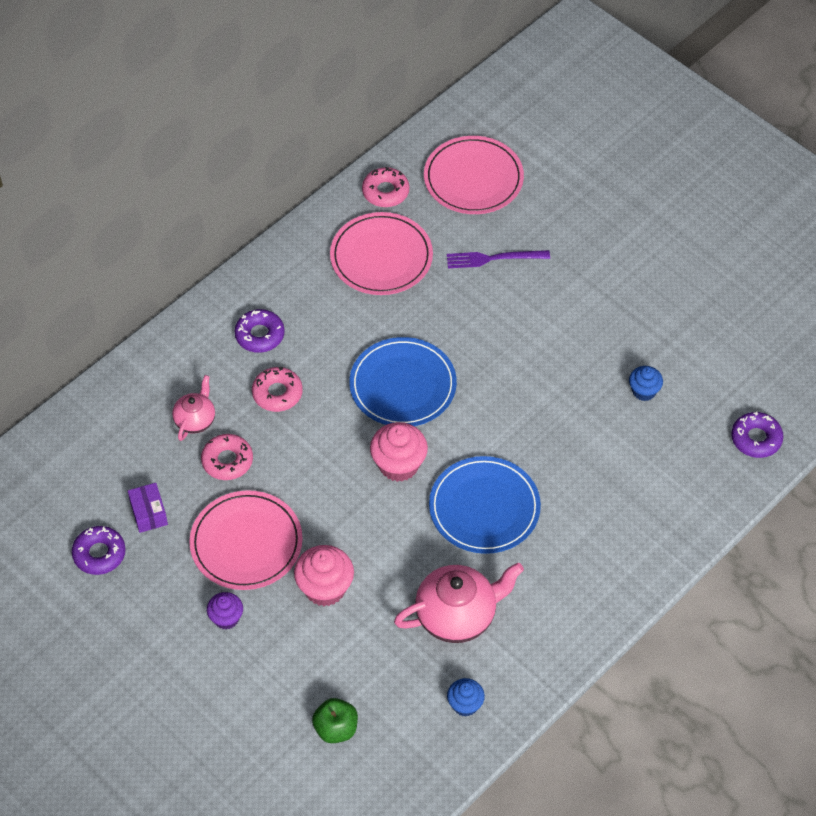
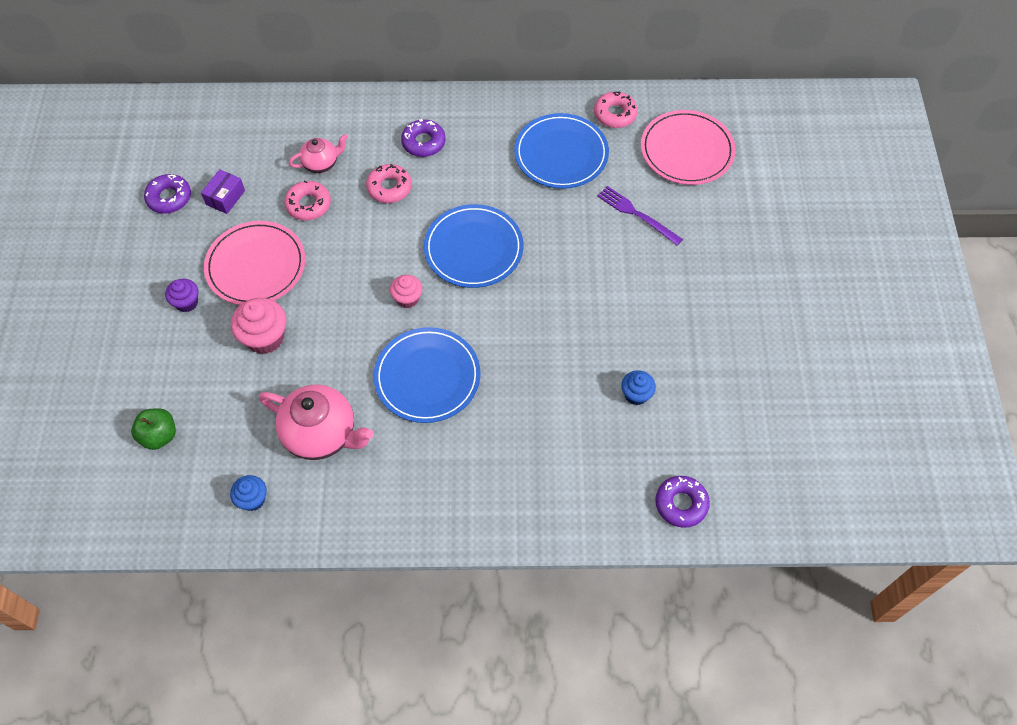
camera: 45 degrees right, 5 degrees up
(381, 257) = (561, 154): pink plate -> blue plate
(398, 465) = (407, 299): pink cupcake -> pink cupcake, size x0.61

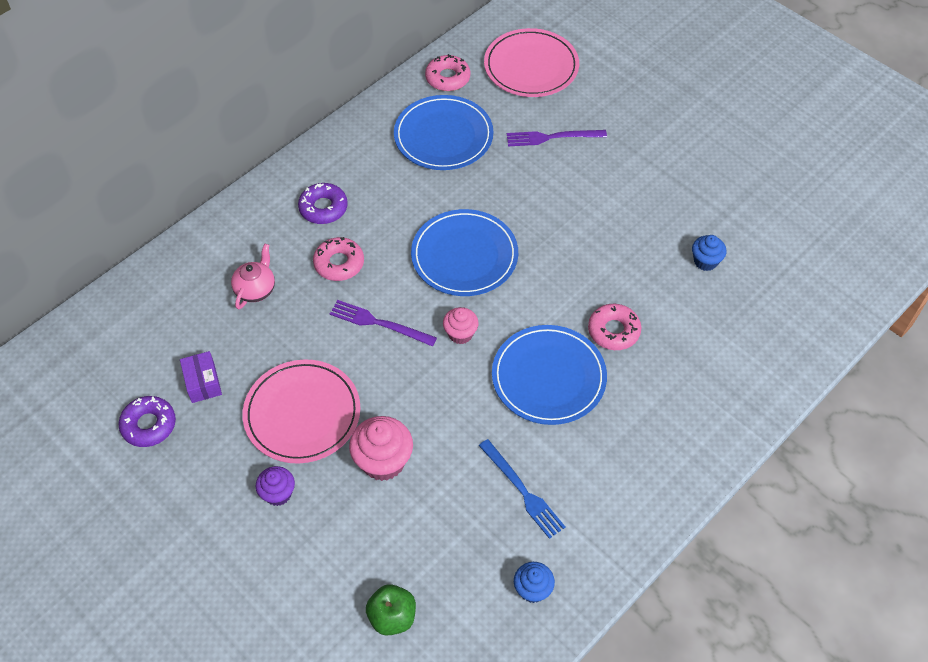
camera: 45 degrees left, 5 degrees down
(308, 204) = (286, 330): pink donut -> pink donut (613, 331)
(321, 434) = (522, 491): pink teapot -> blue fork
(366, 248) = (379, 323): none -> purple fork
(681, 504) = (822, 308): purple donut -> none

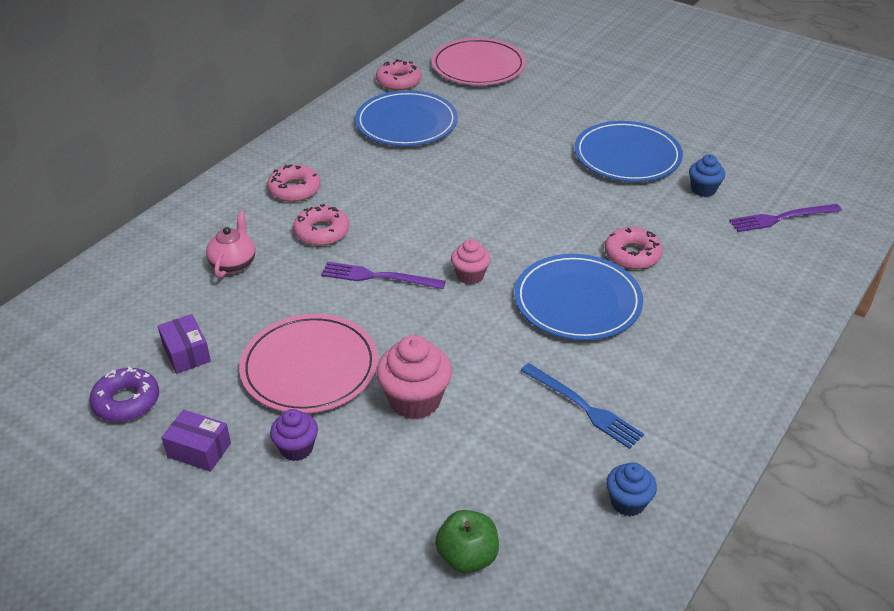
camera: 10 degrees left, 15 degrees down
(201, 482) = (199, 450): none -> purple box
(323, 208) = (294, 189): purple donut -> pink donut
(464, 256) = (455, 211): blue plate -> blue plate (627, 156)
(552, 137) = (516, 114): purple fork -> purple fork (781, 218)

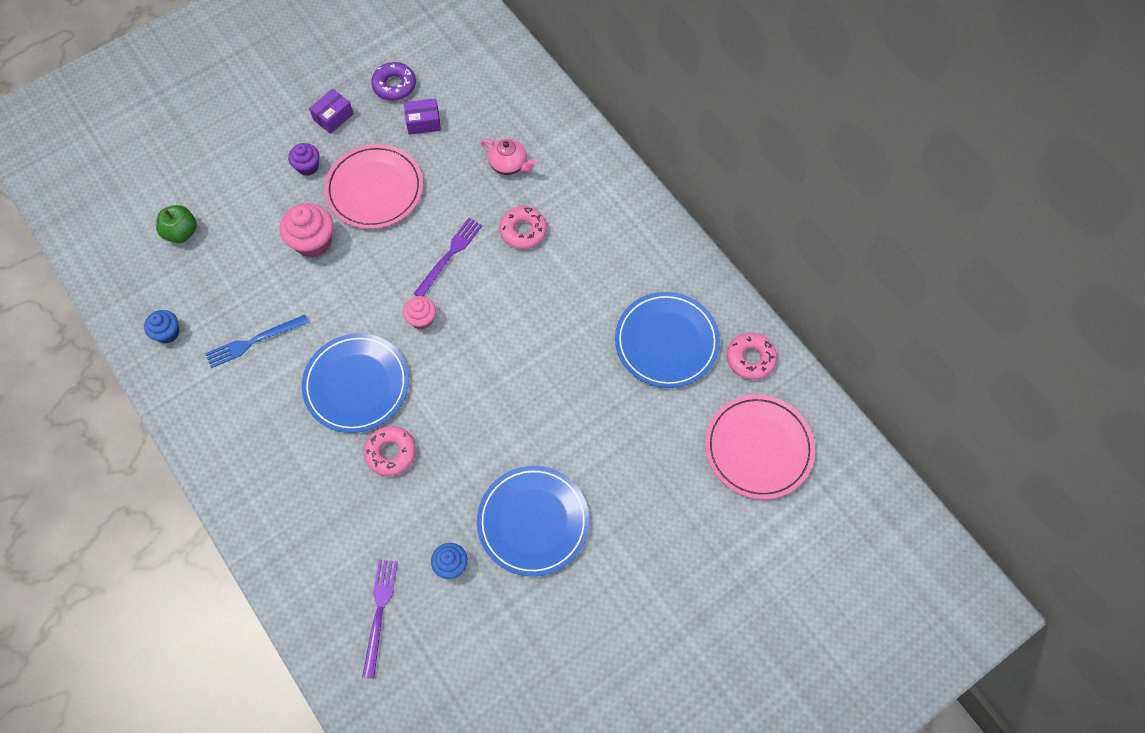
camera: 110 degrees right, 25 degrees up
(294, 189) = (591, 225): pink donut -> none

